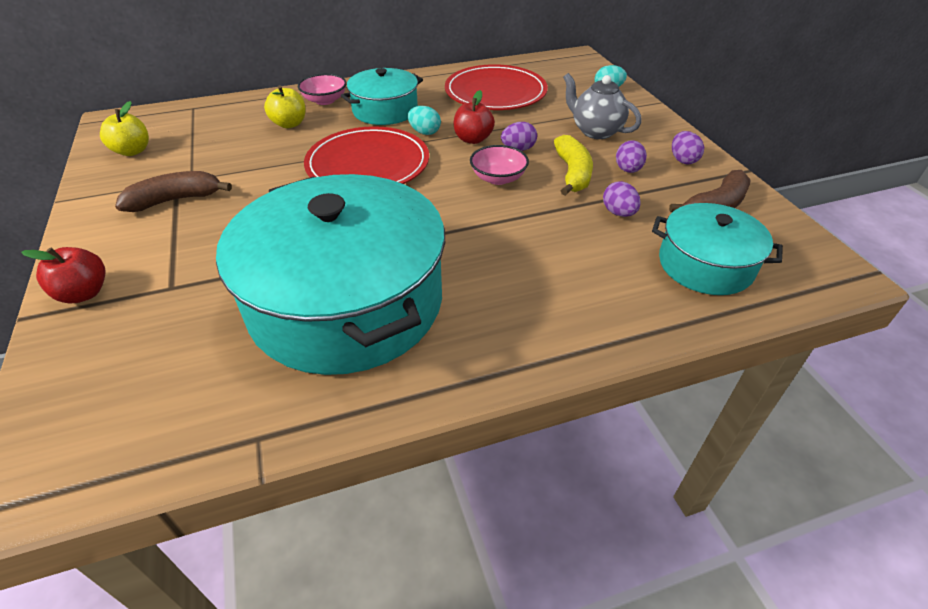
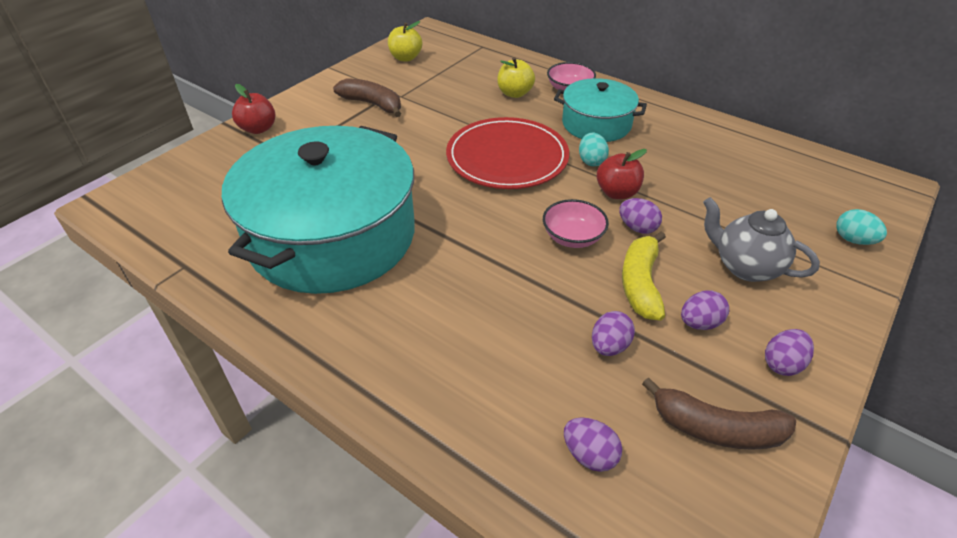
camera: 55 degrees right, 0 degrees up
(495, 92) = (721, 166): red plate -> none
(572, 173) = (640, 283): yellow banana -> yellow banana turned 135 degrees clockwise
(595, 131) = (745, 267): grey teapot -> grey teapot turned 60 degrees counterclockwise
(705, 265) = (589, 455): turquoise pot -> purple egg

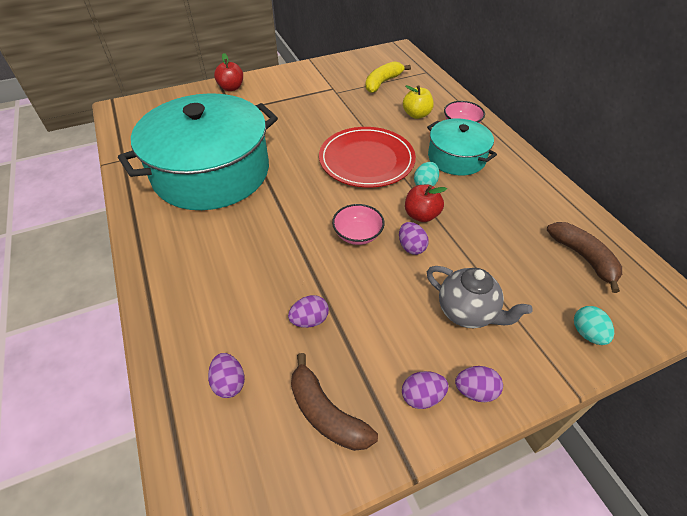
camera: 30 degrees right, 5 degrees up
(372, 104) = (312, 93): brown banana -> brown banana (583, 258)
(405, 58) = (364, 66): yellow apple -> none
(640, 283) = (374, 287): yellow banana -> yellow banana (382, 82)
(699, 323) = (388, 336): purple egg -> purple egg (475, 391)
(745, 267) = (467, 312): grey teapot -> grey teapot turned 150 degrees clockwise

